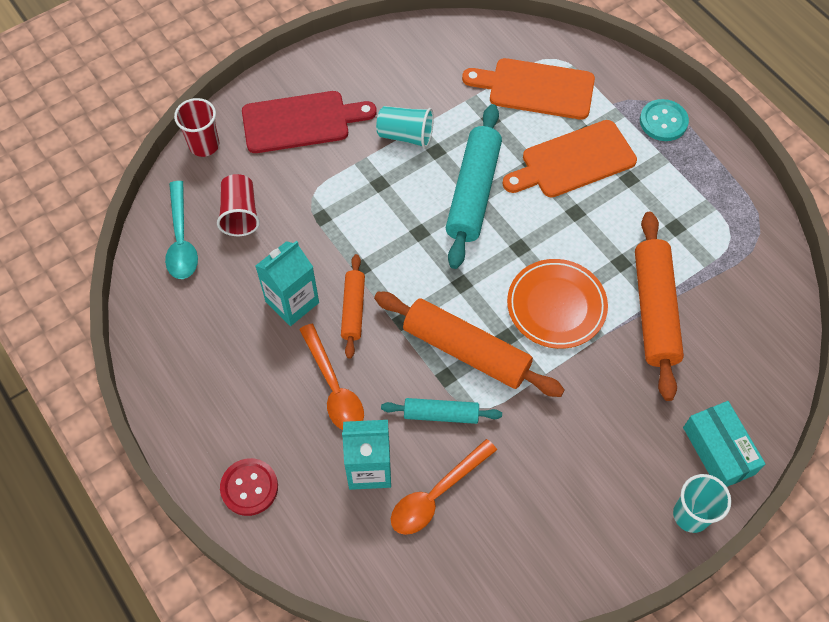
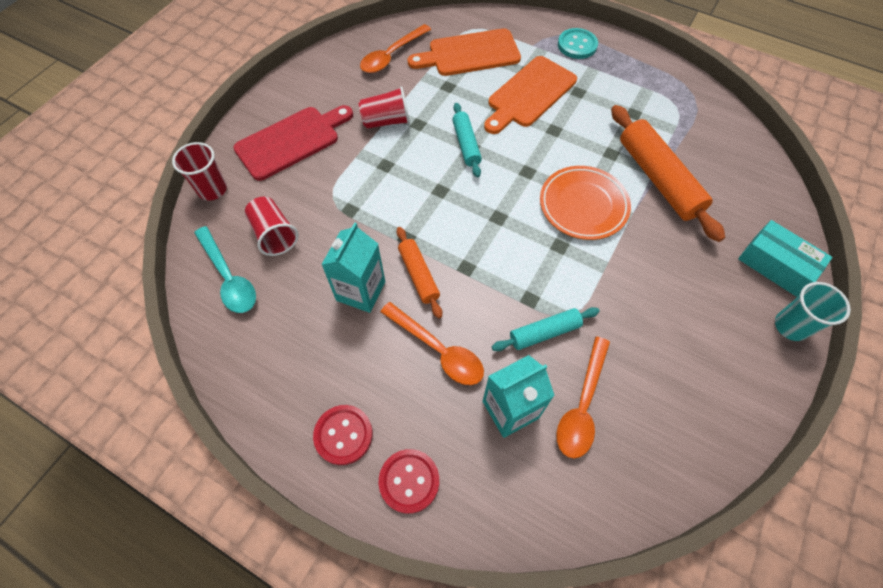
camera: 25 degrees left, 0 degrees up
(214, 424) = (343, 435): none -> red button
(405, 135) = (386, 121): turquoise cup -> red cup
(450, 60) = (391, 55): none -> orange spoon
(466, 351) = (533, 270): orange rolling pin -> none
(473, 192) = (466, 144): turquoise rolling pin -> turquoise rolling pin, size x0.55

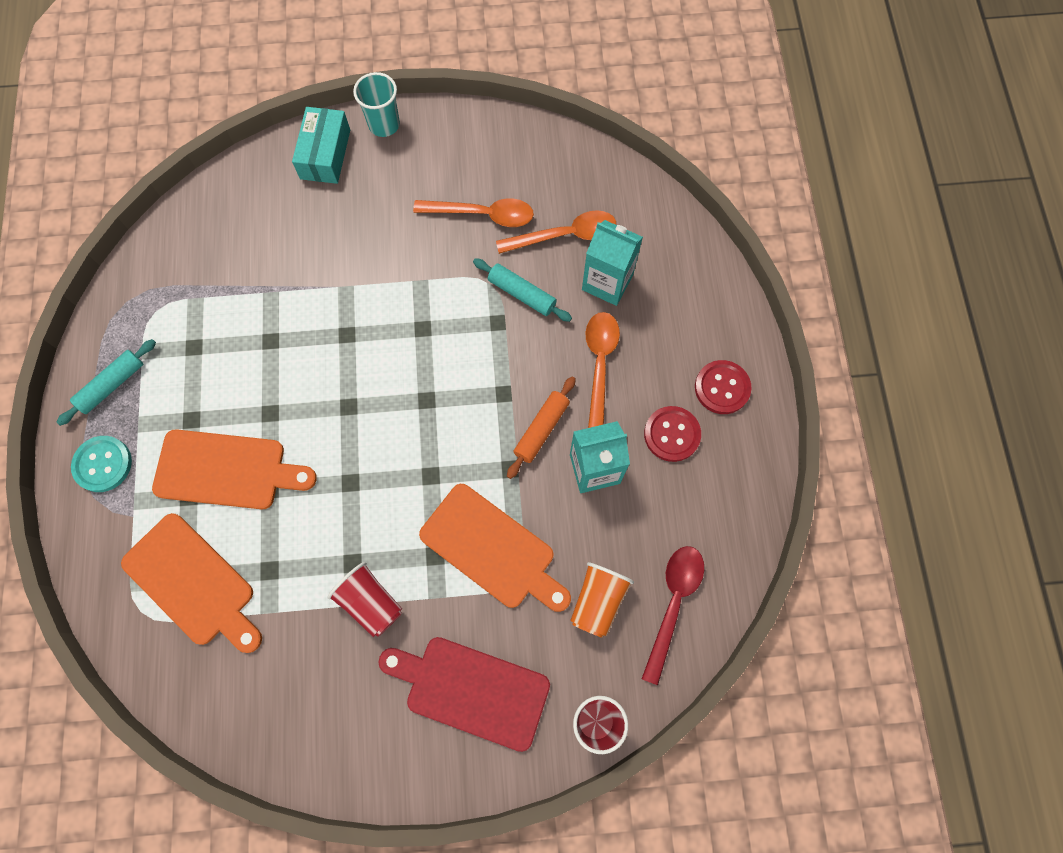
camera: 125 degrees left, 10 degrees up
(228, 277) = (673, 604): turquoise spoon -> red spoon
(274, 234) = (598, 601): red cup -> orange cup
(361, 197) = (492, 549): none -> orange cutting board
(391, 55) = (253, 680): orange spoon -> orange spoon (482, 214)
(409, 481) = (714, 318): red button -> red button (672, 434)
(466, 144) = (349, 491): turquoise rolling pin -> turquoise rolling pin (112, 385)
(583, 205) = (358, 333): orange plate -> none
(658, 179) = (278, 283): orange rolling pin -> none

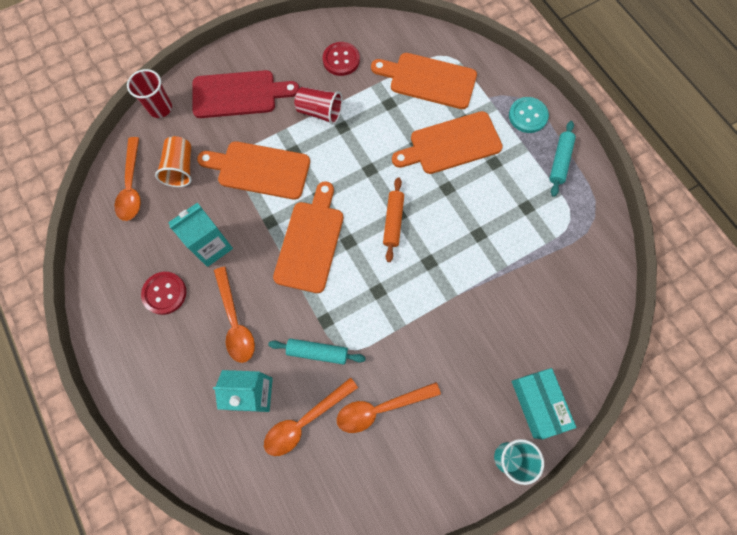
camera: 155 degrees right, 0 degrees up
(472, 420) = (310, 242): none -> orange cutting board
(541, 429) = (259, 256): orange rolling pin -> orange rolling pin (393, 221)
(673, 604) = (132, 186): red spoon -> orange spoon
(722, 388) = (136, 345): red button -> red button (341, 60)

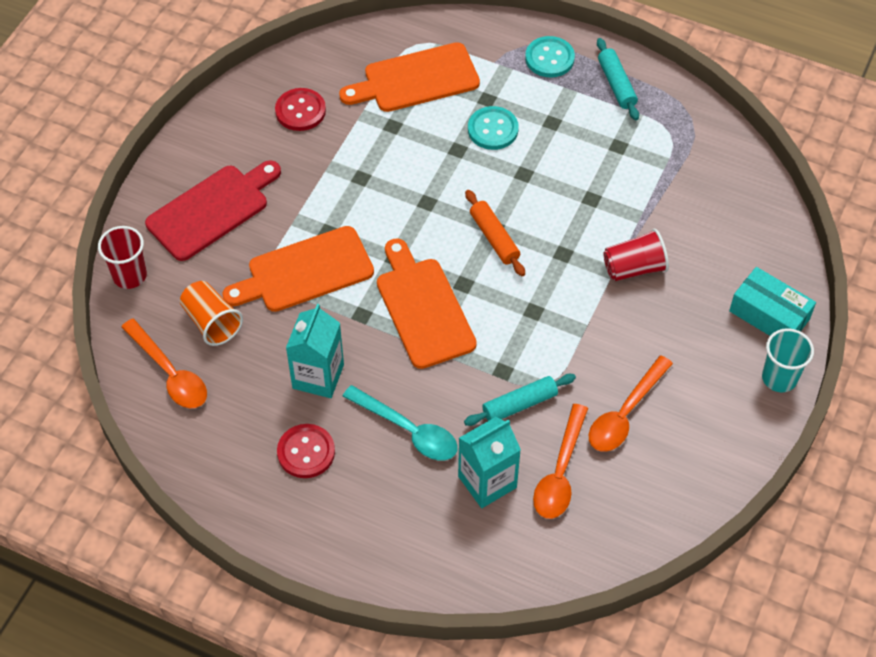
camera: 35 degrees left, 15 degrees down
(235, 321) = (408, 430): orange spoon -> turquoise spoon
(320, 112) = (322, 177): red cup -> red cup (634, 268)
(451, 144) = (493, 129): orange cutting board -> turquoise button

